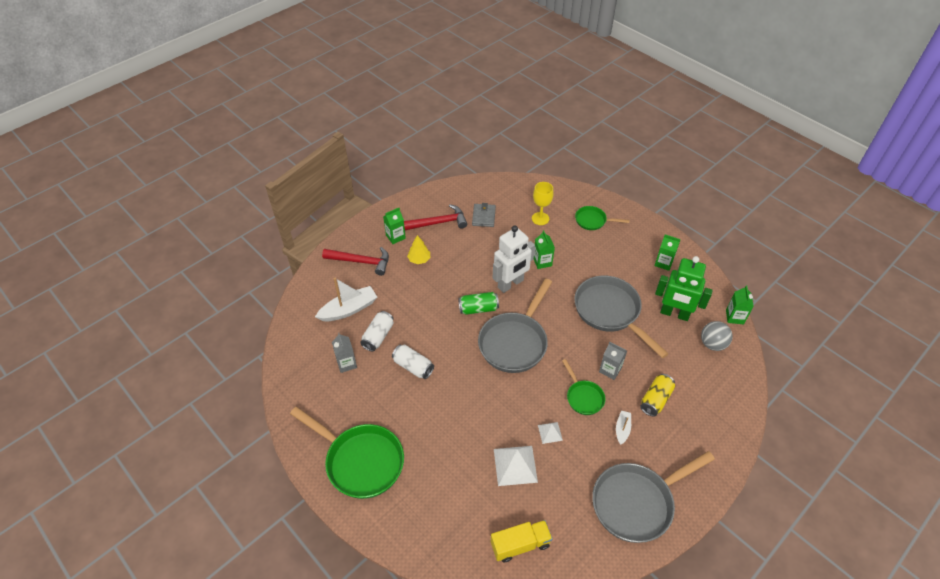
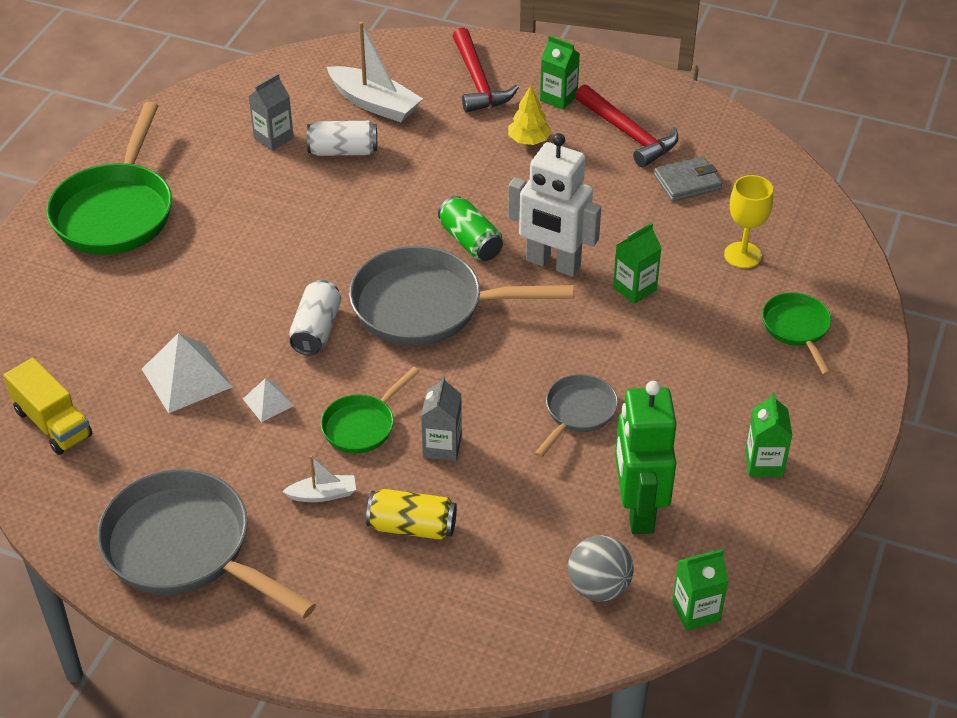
camera: 65 degrees right, 5 degrees down
(413, 366) = (308, 207): white can -> white can (316, 330)
(610, 312) = (578, 413): grey pan -> grey pan, size x0.52

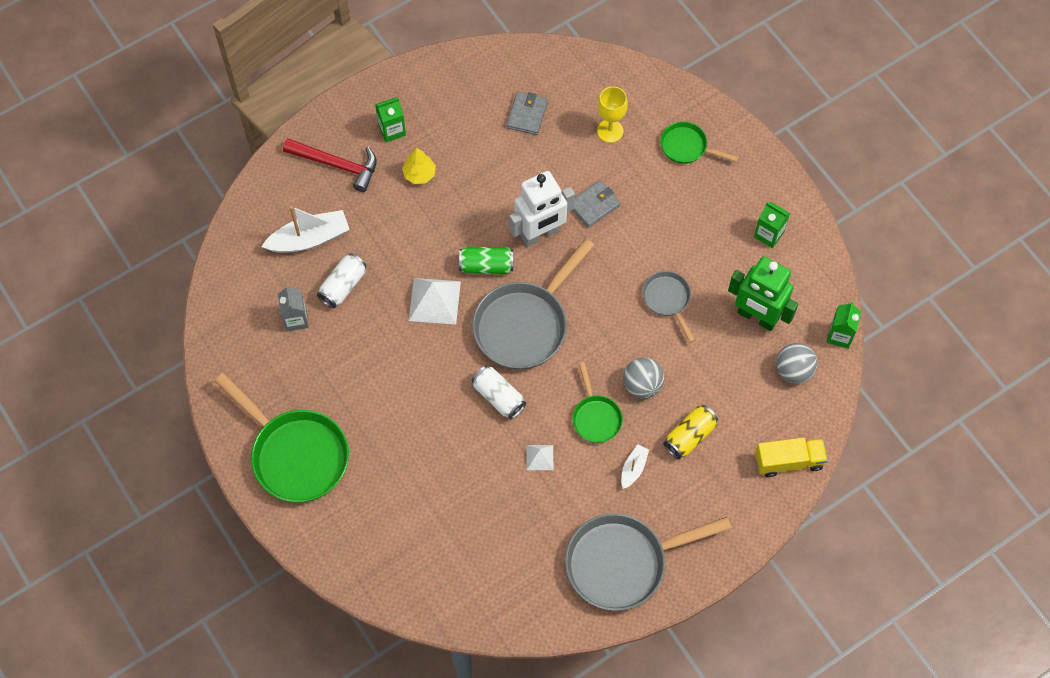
camera: 55 degrees left, 20 degrees up
(53, 423) = (469, 587): yellow truck -> yellow truck (788, 461)
(186, 378) = (485, 492): white pyramid -> white pyramid (434, 301)
(442, 446) = (642, 385): grey carton -> grey ball
(628, 134) = (458, 115): red hammer -> none
(634, 289) = (594, 205): green carton -> grey wallet

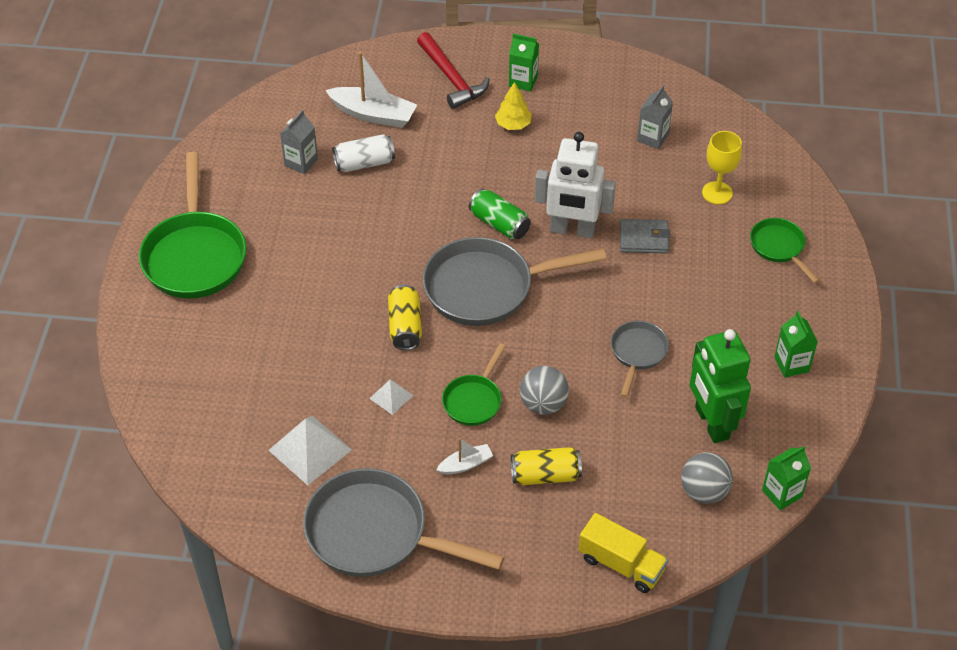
camera: 40 degrees right, 15 degrees down
(434, 301) = (427, 221): white pyramid -> white pyramid (310, 450)
(498, 397) = (405, 326): white can -> yellow can
(527, 115) = (652, 138): grey wallet -> grey carton

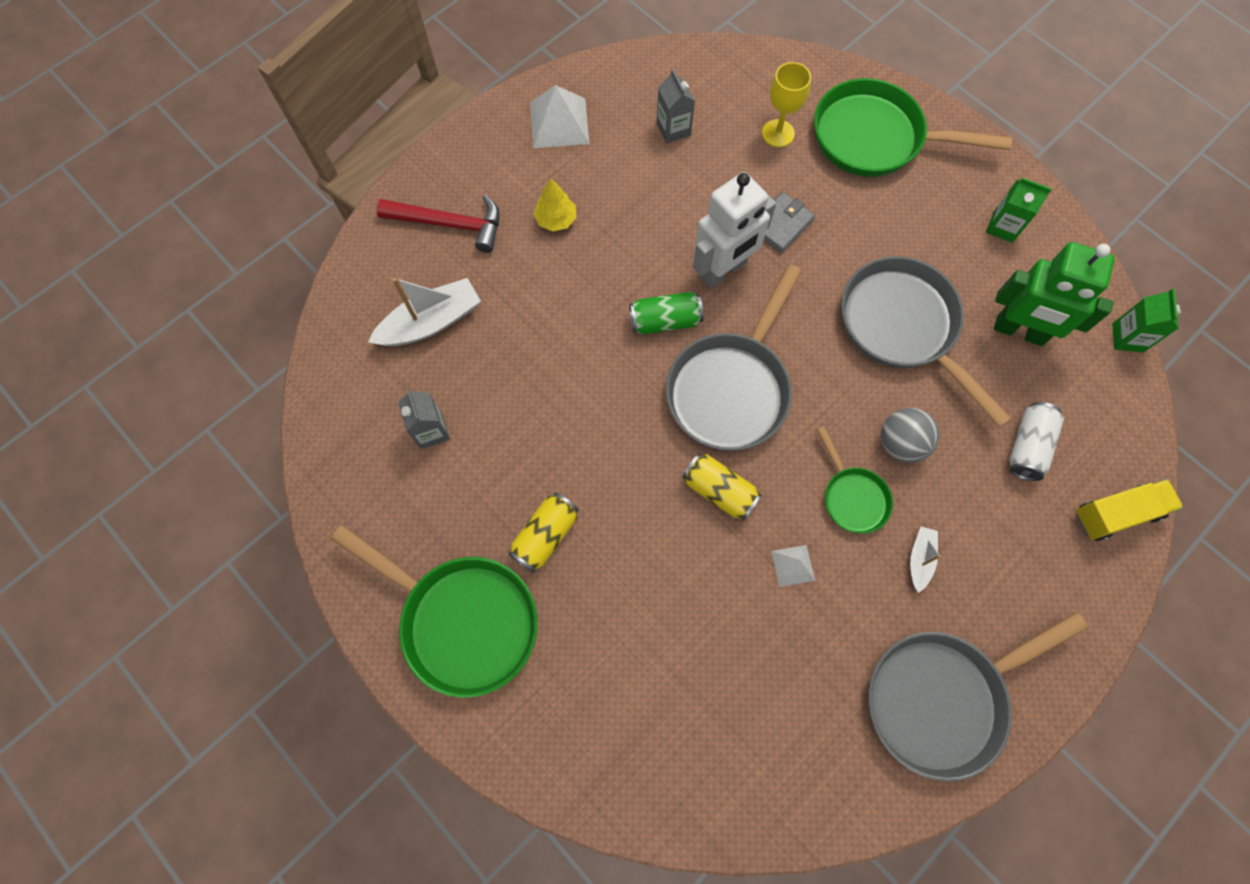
camera: 50 degrees left, 20 degrees up
(310, 450) = (800, 686): white pyramid -> white pyramid (559, 123)
(364, 163) = (485, 376): white can -> white can (1027, 446)
(523, 81) = (511, 172): green carton -> none
(545, 475) = (980, 502): yellow can -> yellow can (545, 535)
(637, 353) = (902, 327): grey pan -> grey pan, size x1.92
(704, 491) = (1085, 392): grey ball -> none
(779, 247) = (875, 138): green pan -> green pan, size x1.92

